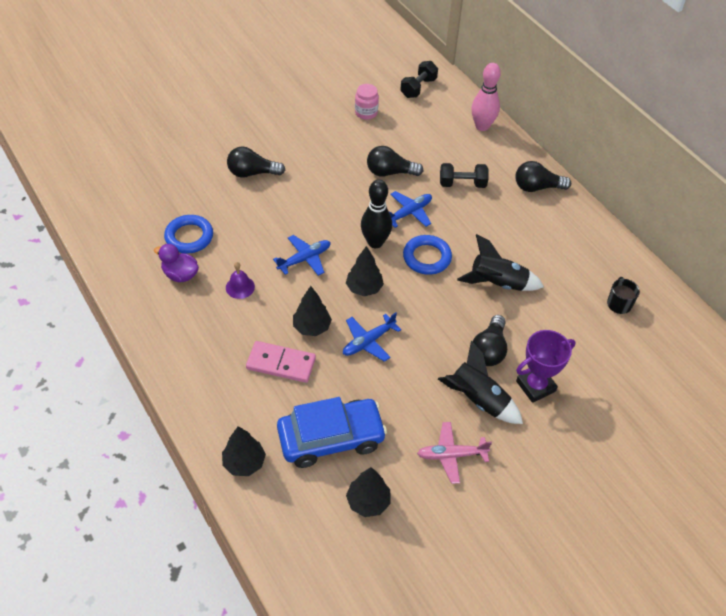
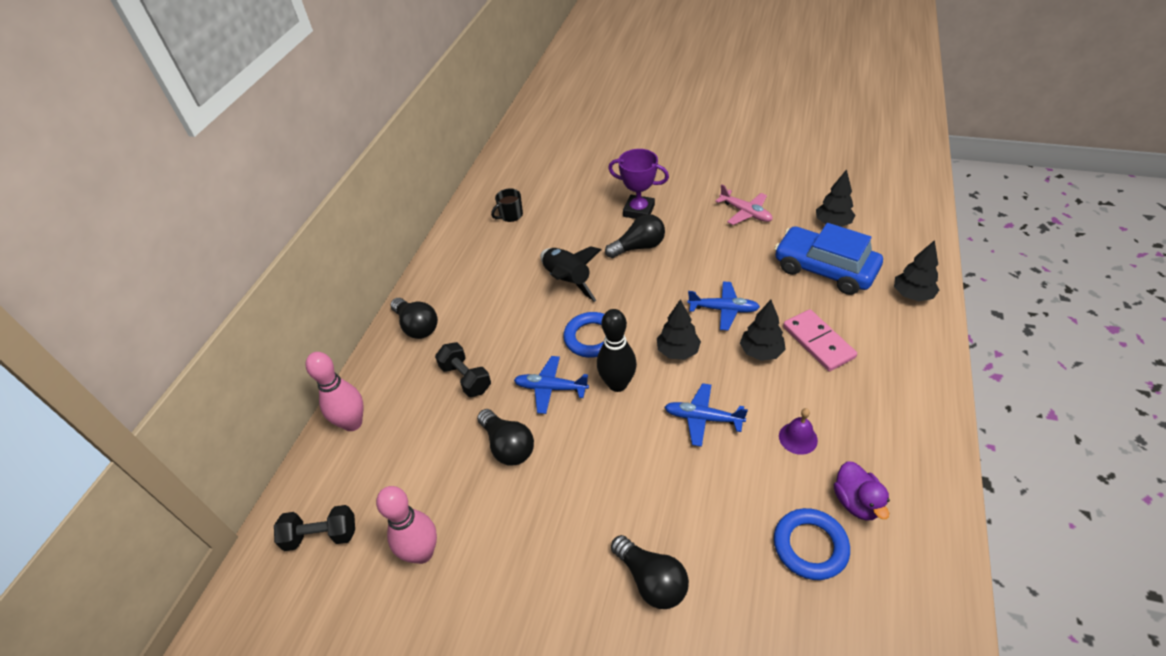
camera: 125 degrees left, 5 degrees down
(366, 113) = (422, 553): pink jar -> pink bowling pin
(478, 399) = (687, 227): black rocket -> none

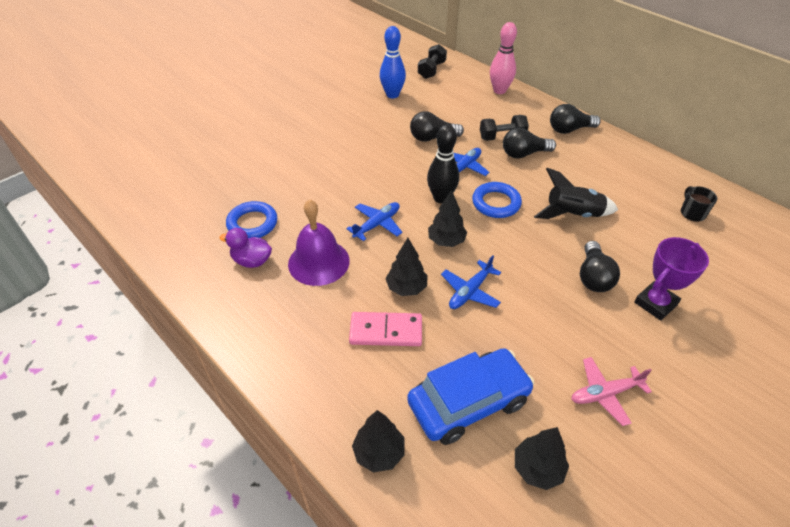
camera: 115 degrees right, 0 degrees up
(422, 553) = (392, 95): pink bowling pin -> blue bowling pin
(651, 580) = (301, 157): black light bulb -> black light bulb (524, 154)
(798, 438) = (318, 262): purple bell -> purple bell, size x1.98

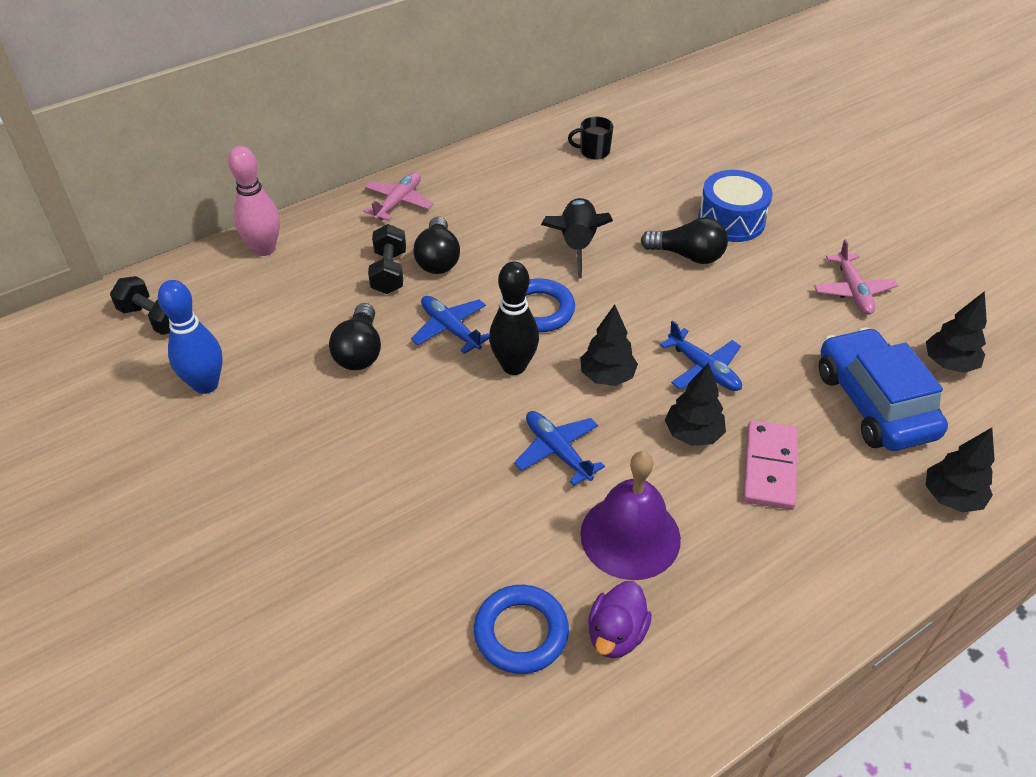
camera: 80 degrees left, 0 degrees up
(569, 129) = (398, 202): black light bulb -> pink plane
(655, 303) = (731, 220): purple trophy -> blue drum

